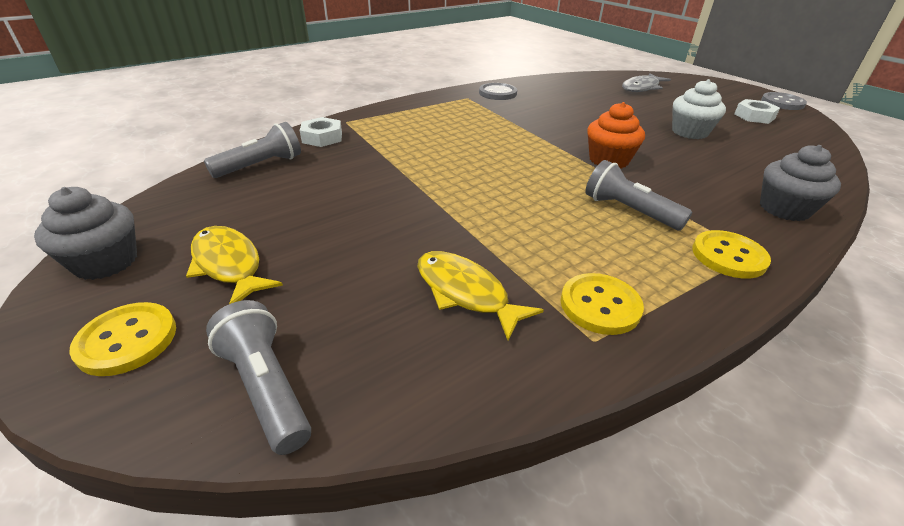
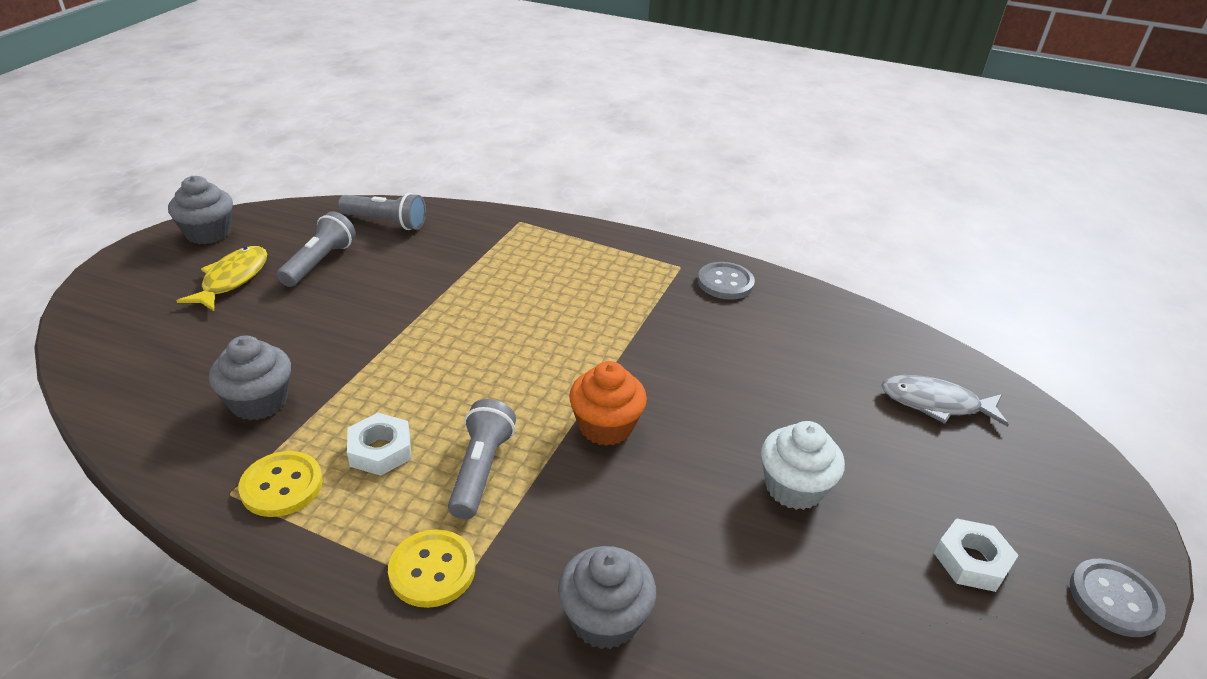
camera: 55 degrees right, 0 degrees up
(127, 340) = (136, 284): yellow button -> none
(266, 387) = (115, 354): grey flashlight -> grey flashlight (319, 262)
(322, 137) = (469, 225): white nut -> white nut (380, 450)
(465, 292) = (259, 402): yellow fish -> grey cupcake

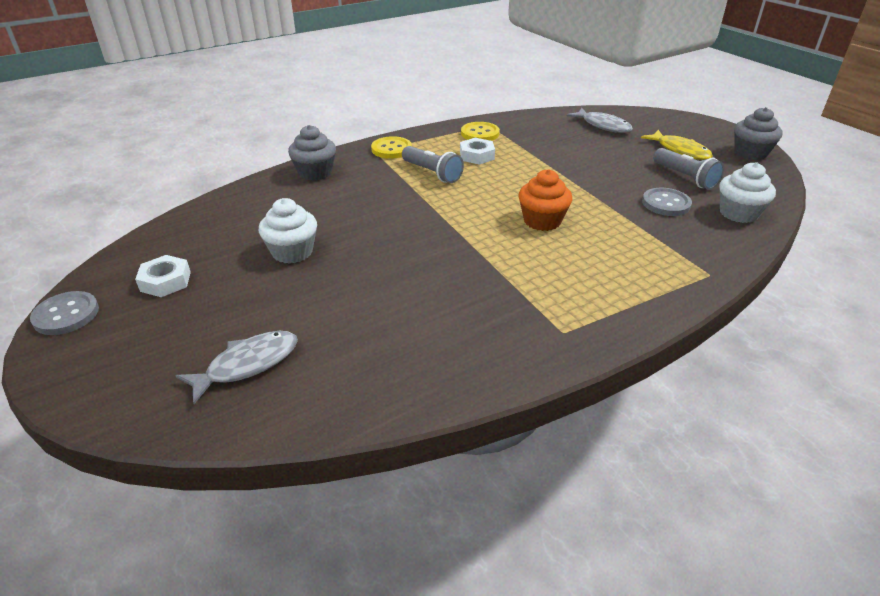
camera: 130 degrees right, 0 degrees up
(165, 362) = (603, 126): none -> grey fish
(259, 402) = (546, 139): grey cupcake -> none
(386, 222) = (738, 213): grey flashlight -> white cupcake
(605, 426) = (417, 215): orange cupcake -> orange cupcake (542, 221)
(725, 283) = (513, 345): grey button -> grey button (666, 204)

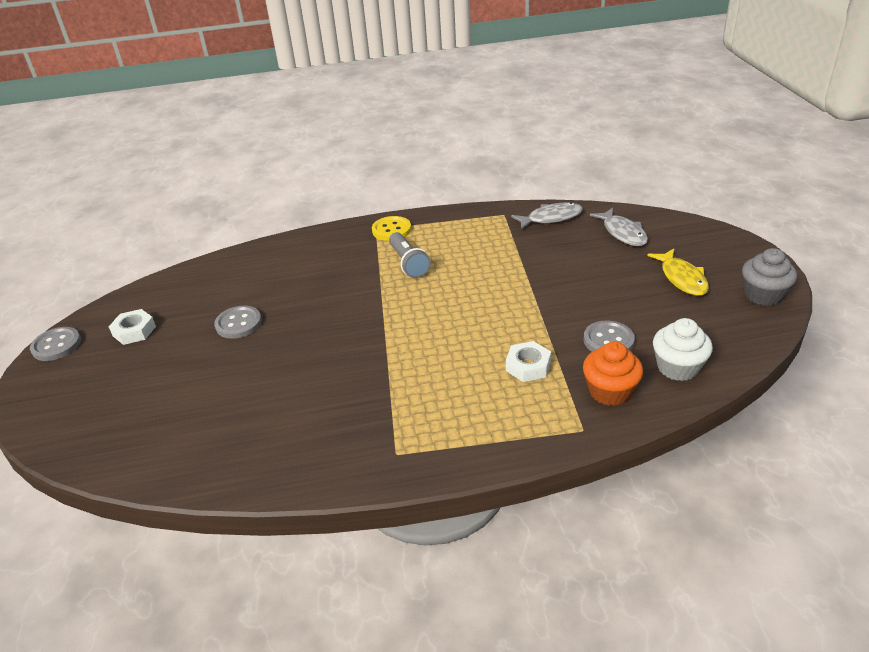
camera: 25 degrees right, 0 degrees up
(247, 365) = (143, 418): grey fish -> grey fish (551, 218)
(292, 252) = (238, 323): white cupcake -> grey button
(315, 173) = (309, 245): grey cupcake -> none
(477, 156) = (464, 250): white nut -> white nut (528, 366)
(480, 133) = (487, 224): yellow button -> none
(542, 221) = (468, 335): orange cupcake -> orange cupcake (610, 391)
(685, 178) = (657, 313): grey flashlight -> none

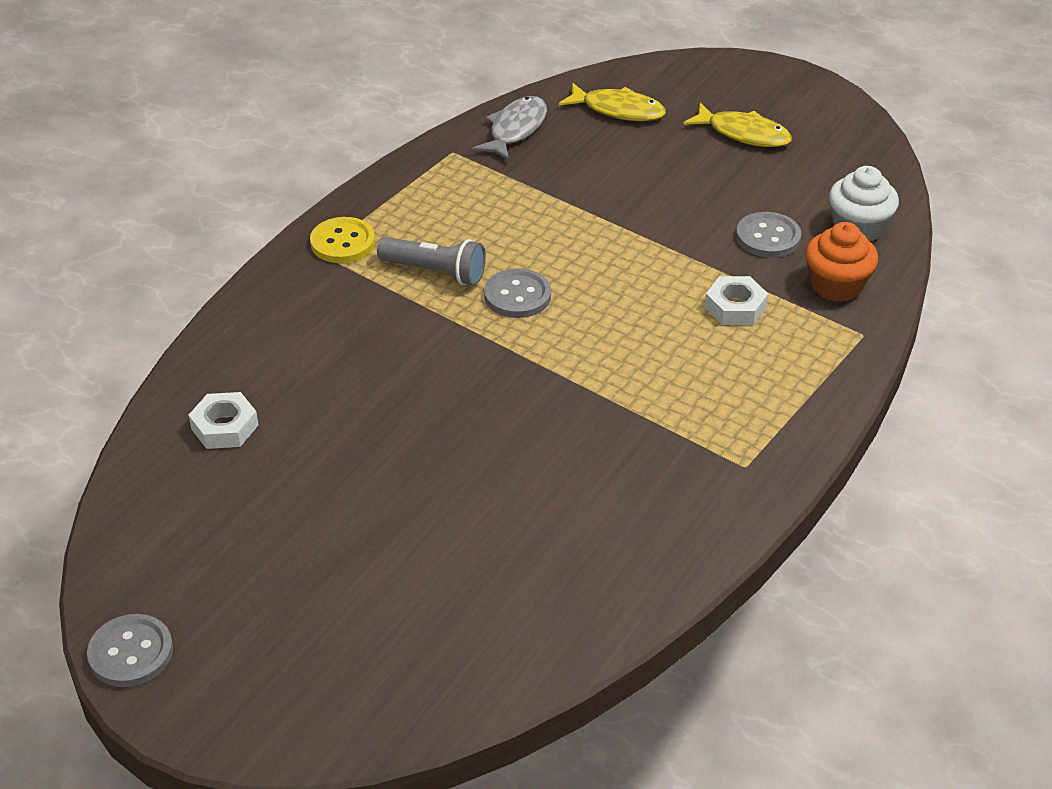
camera: 50 degrees left, 5 degrees up
(134, 331) = (215, 563): white nut -> white nut (224, 427)
(238, 323) = (346, 464): grey button -> grey button (517, 296)
(622, 233) = (618, 110): grey fish -> yellow fish
(763, 295) = (833, 114): grey cupcake -> none

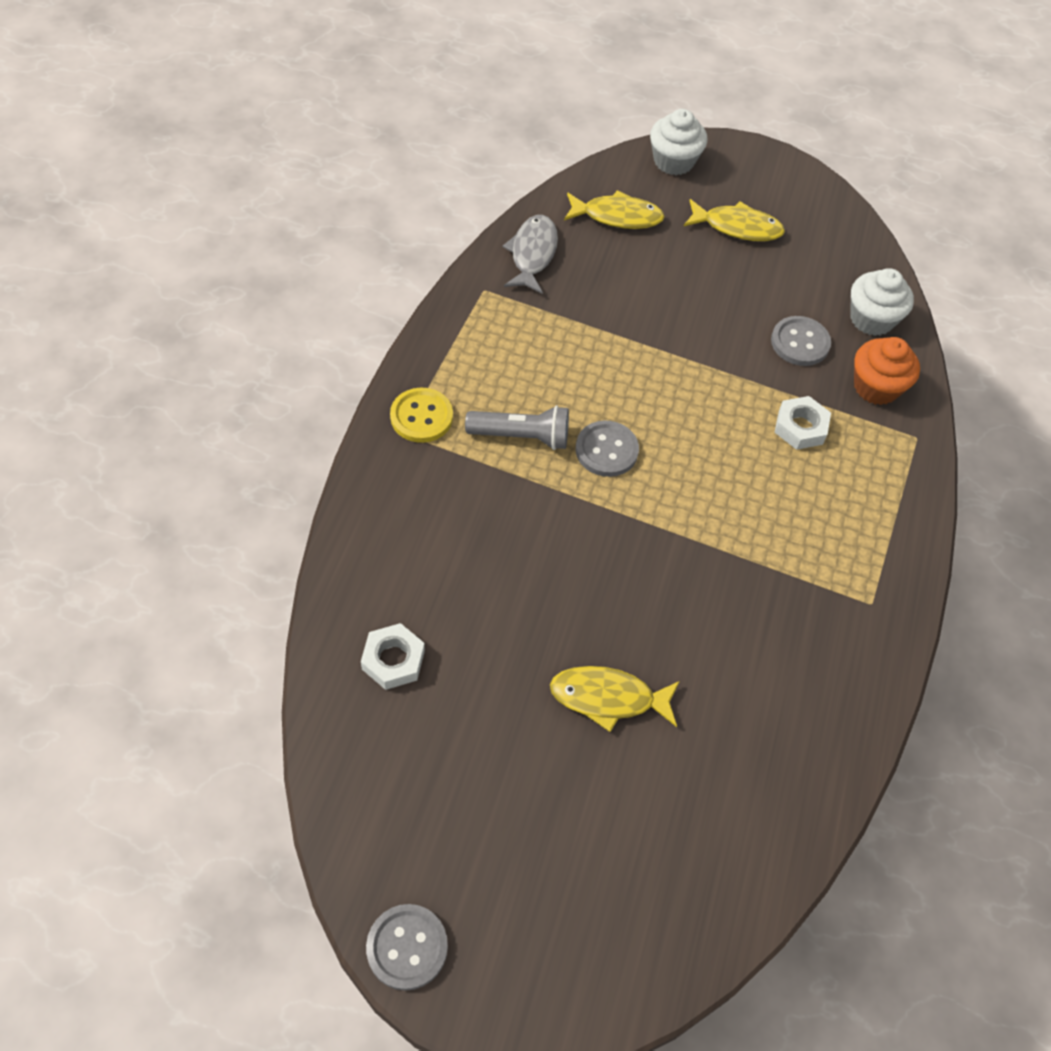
camera: 20 degrees left, 15 degrees up
(424, 494) = (608, 698): none -> yellow fish
(699, 72) = (673, 161): none -> white cupcake

